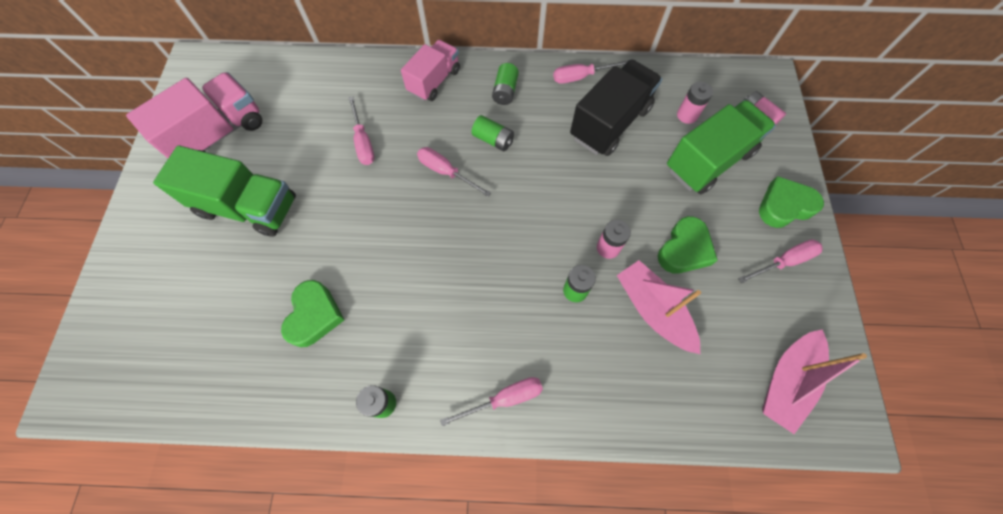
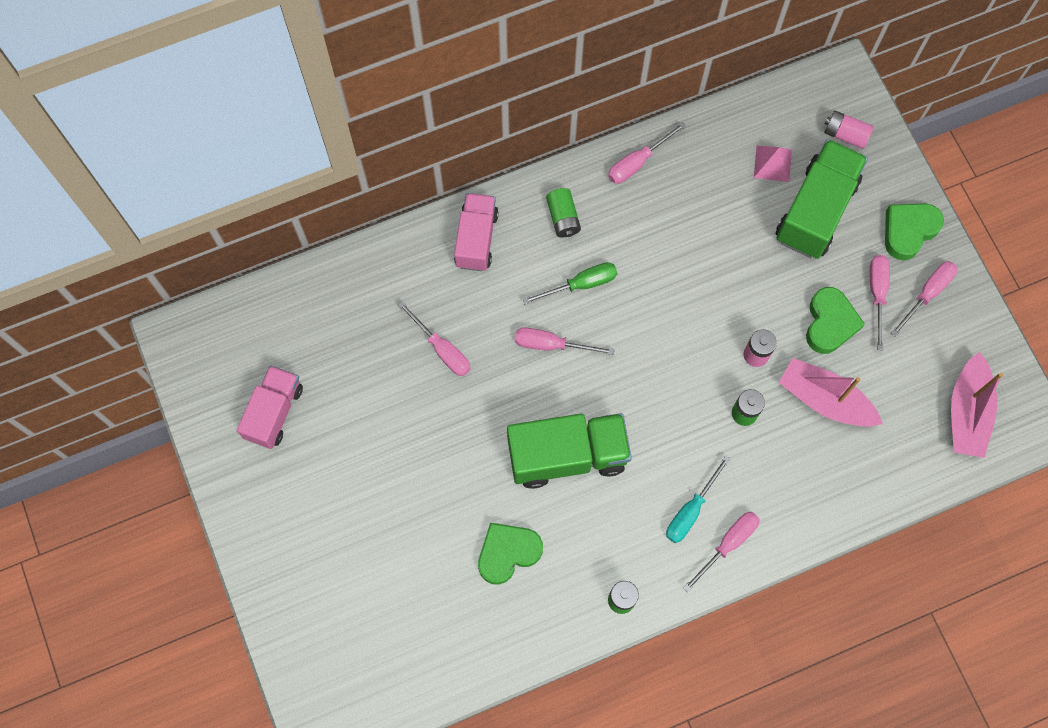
camera: 25 degrees left, 5 degrees up
(218, 135) = (274, 412): pink truck -> pink truck, size x0.66
(248, 207) = (366, 477): green truck -> green truck (567, 455)
(314, 315) = (508, 553): green heart -> green heart turned 105 degrees counterclockwise
(486, 352) = (690, 510): none -> turquoise screwdriver
(493, 140) = (581, 284): green battery -> green screwdriver
(610, 123) = (695, 209): black truck -> none
(687, 115) = (772, 163): pink battery -> pink pyramid
(737, 243) = (877, 294): none -> pink screwdriver

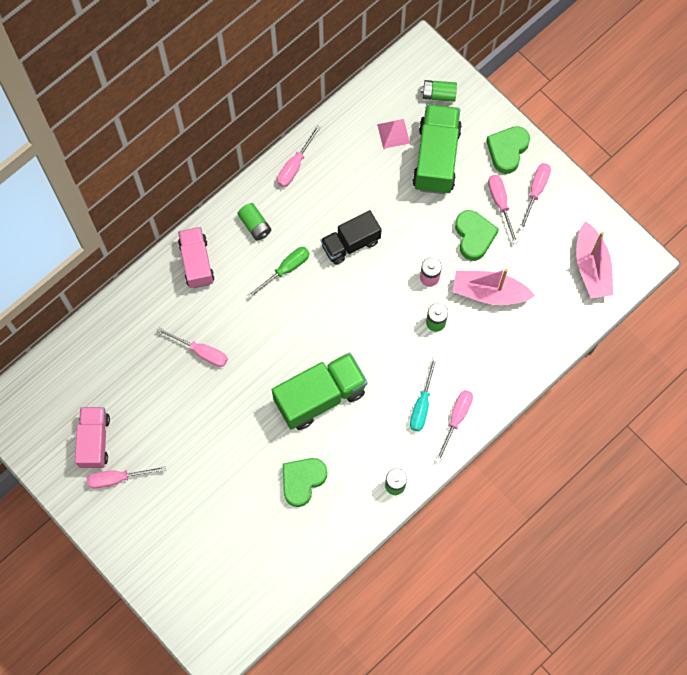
camera: 20 degrees left, 0 degrees up
(551, 344) = (280, 321): pink screwdriver -> pink screwdriver (117, 478)
(672, 280) = (350, 243): none -> black truck
(845, 135) = (438, 95): pink battery -> green battery

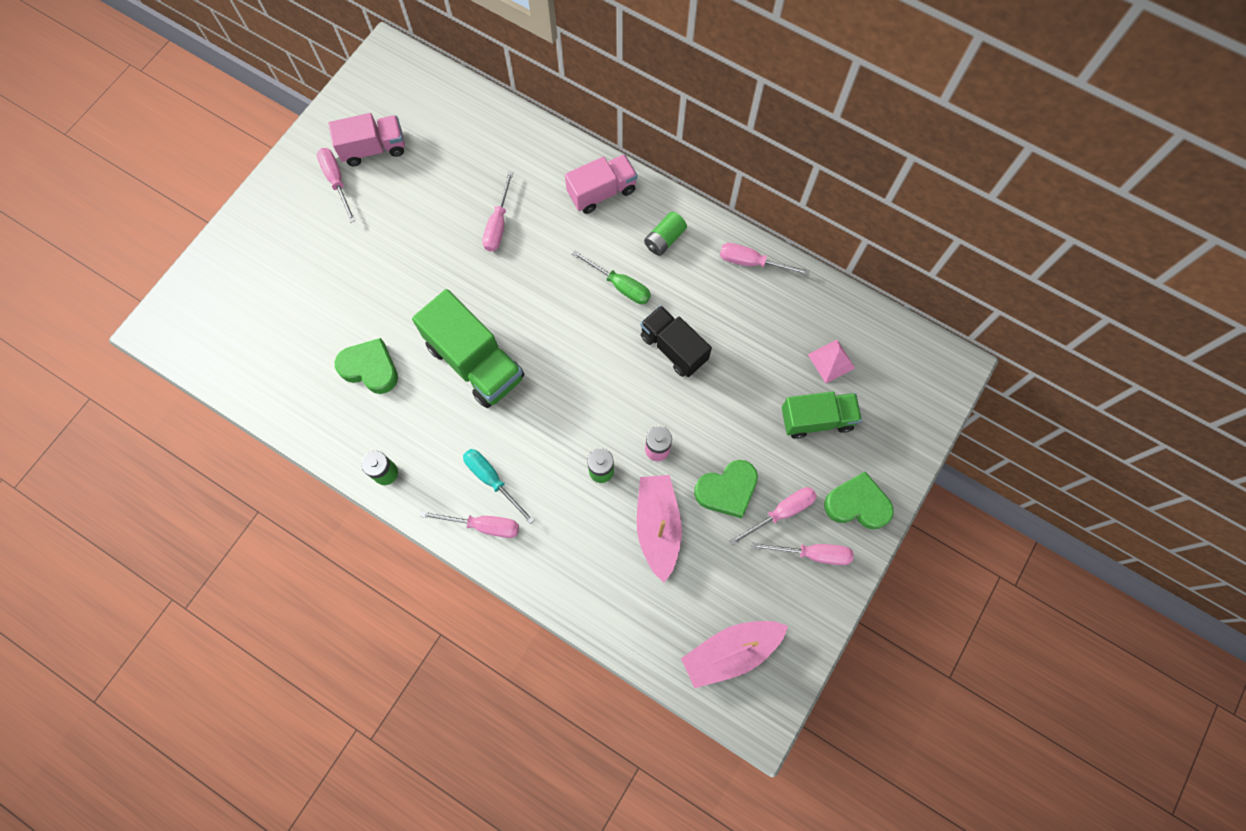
camera: 75 degrees right, 0 degrees up
(422, 404) = (492, 480): turquoise screwdriver -> turquoise screwdriver turned 45 degrees clockwise
(436, 158) = (816, 419): green truck -> green truck, size x0.66
(438, 95) = (902, 401): green battery -> none

